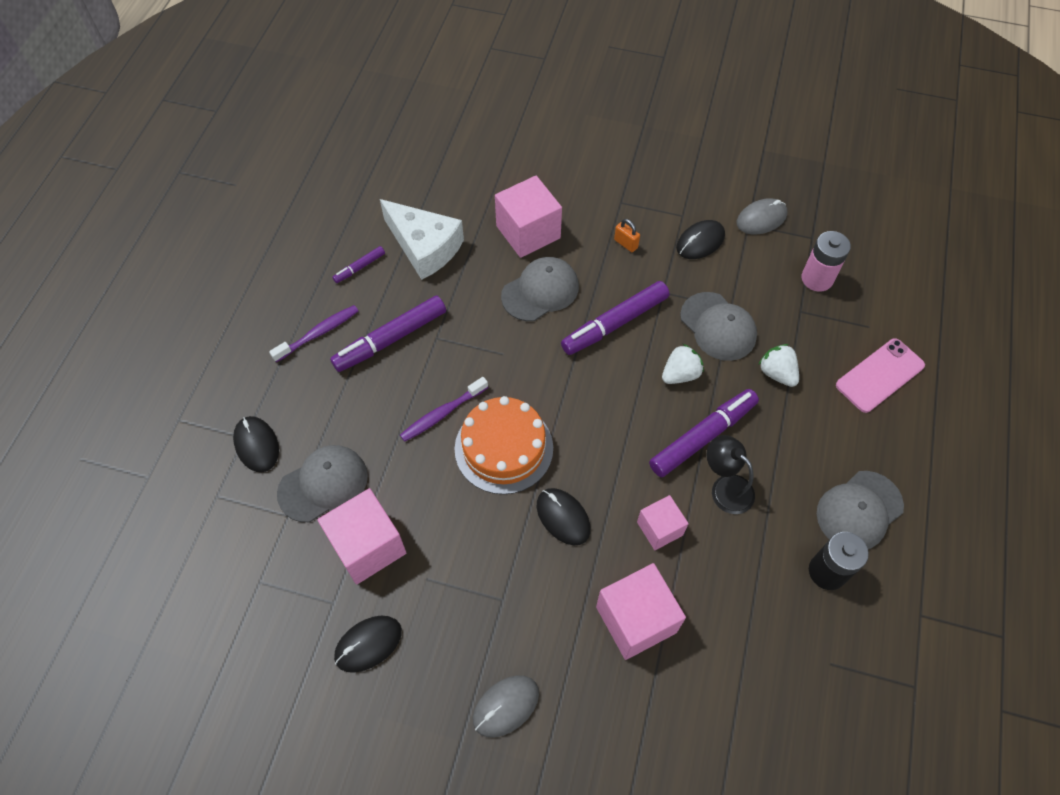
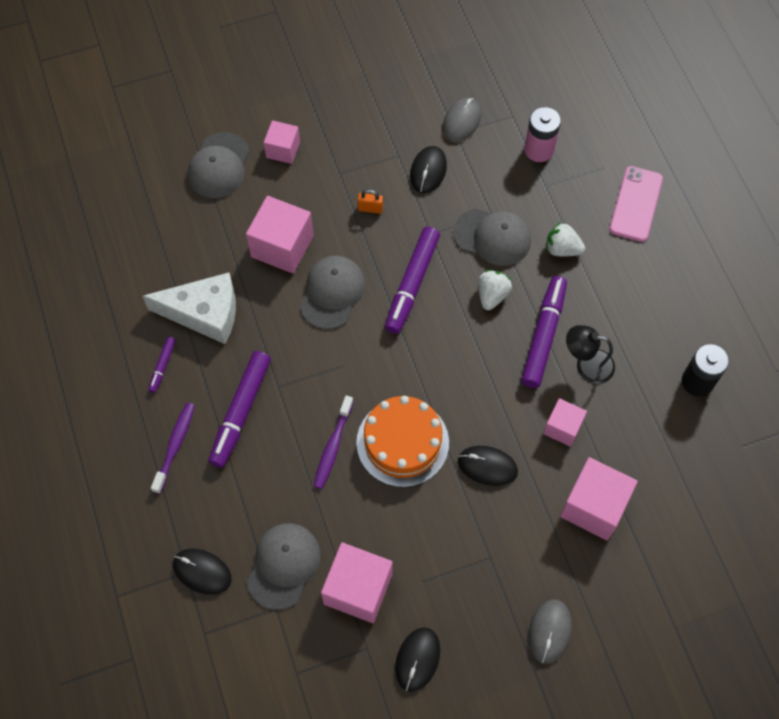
camera: 35 degrees left, 5 degrees up
(588, 160) = (283, 150): none -> pink cube
(859, 510) = (689, 321): grey cap -> grey cap (219, 166)

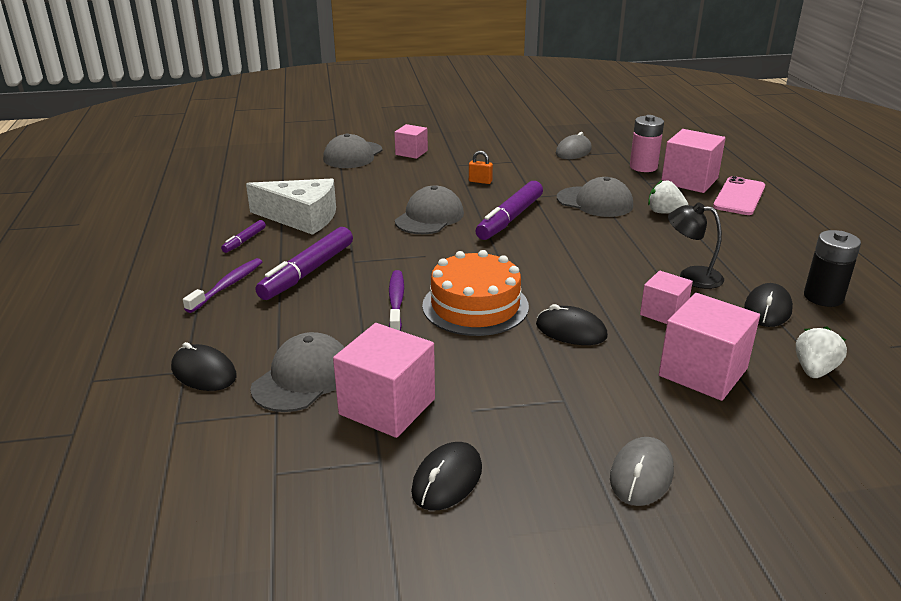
camera: 10 degrees right, 35 degrees down
(282, 246) = (391, 192): pink cube -> pink cube (689, 181)
(333, 446) = (396, 301): purple toothbrush -> purple toothbrush turned 150 degrees clockwise
(428, 171) = (538, 169): black mouse -> black mouse (767, 309)
(492, 295) = (590, 230): white strawberry -> white strawberry (814, 370)
(543, 335) = (643, 256): purple marker -> none

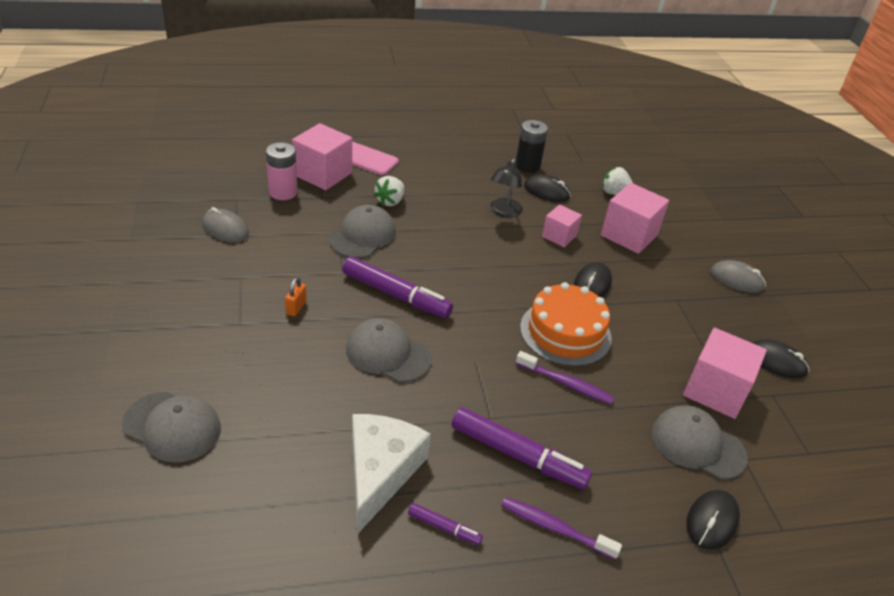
camera: 95 degrees left, 10 degrees up
(396, 301) = (566, 383): purple toothbrush -> purple toothbrush turned 150 degrees counterclockwise
(411, 152) = (183, 363): pink cube -> none

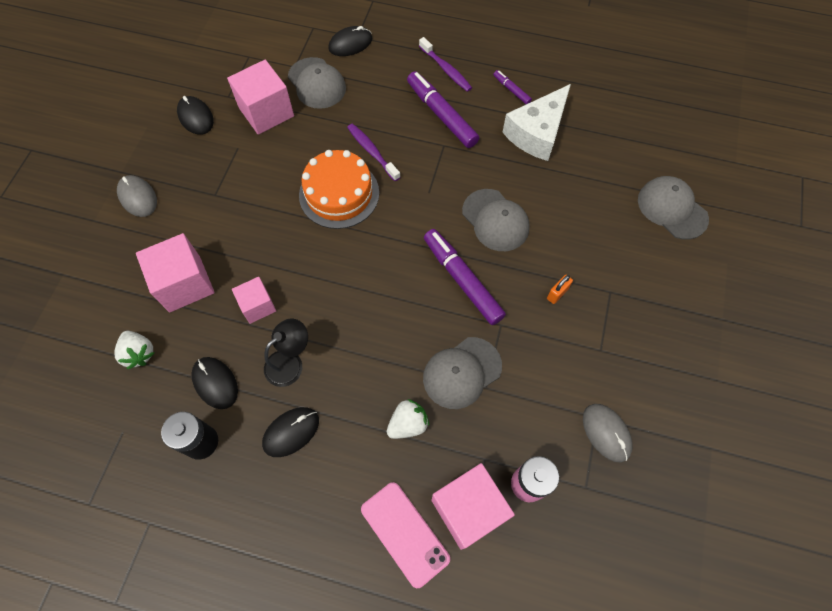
camera: 150 degrees left, 25 degrees up
(592, 284) = (275, 235): black mouse -> black mouse (291, 432)

